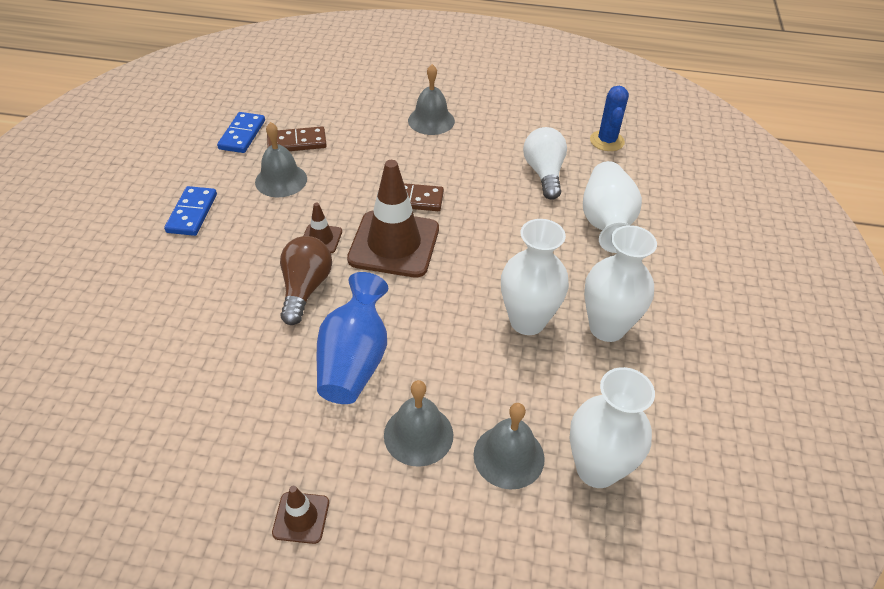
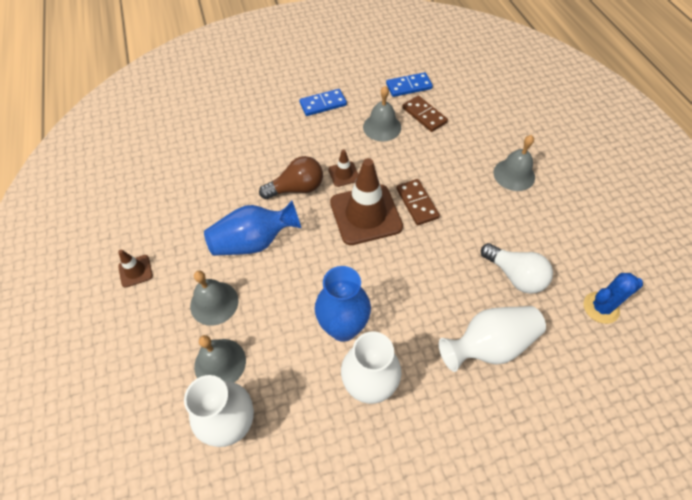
camera: 65 degrees right, 10 degrees up
(527, 321) = (343, 328): white vase -> blue vase
(544, 173) = (515, 275): white light bulb -> white light bulb turned 75 degrees clockwise

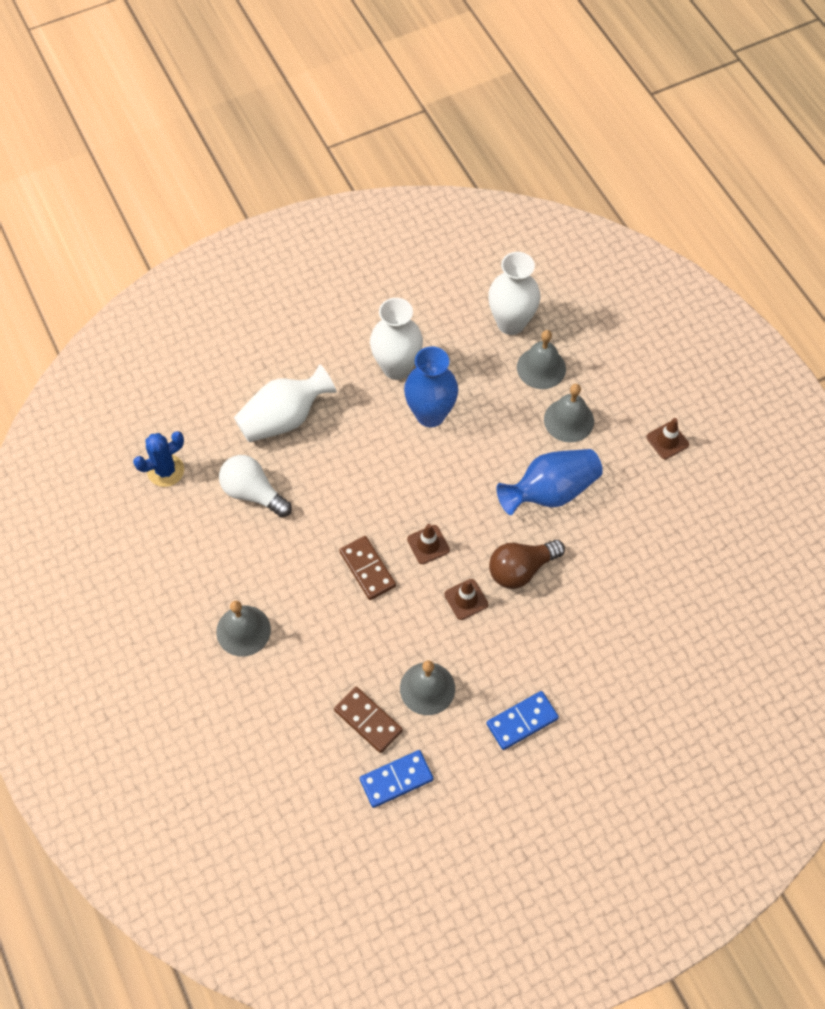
camera: 170 degrees right, 5 degrees up
(365, 214) = (428, 544): brown traffic cone -> brown traffic cone, size x0.46

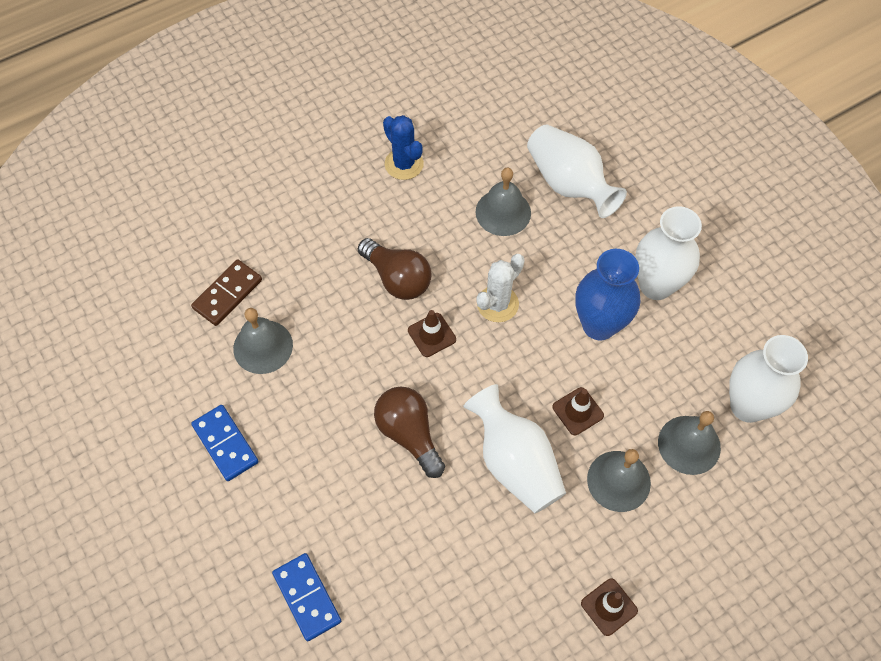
camera: 85 degrees right, 0 degrees up
(165, 471) = (491, 91): blue cactus -> blue cactus (404, 164)
(243, 630) = (322, 176): grey bell -> grey bell (503, 212)
(253, 493) = (476, 167): white light bulb -> none
(367, 569) = (397, 278): brown domino -> brown light bulb
(396, 780) = (164, 325): blue domino -> blue domino (307, 597)
(402, 489) = (497, 304): none -> white cactus
(466, 599) = (368, 378): brown traffic cone -> brown traffic cone (578, 411)
(550, 491) = (515, 462): blue vase -> white vase

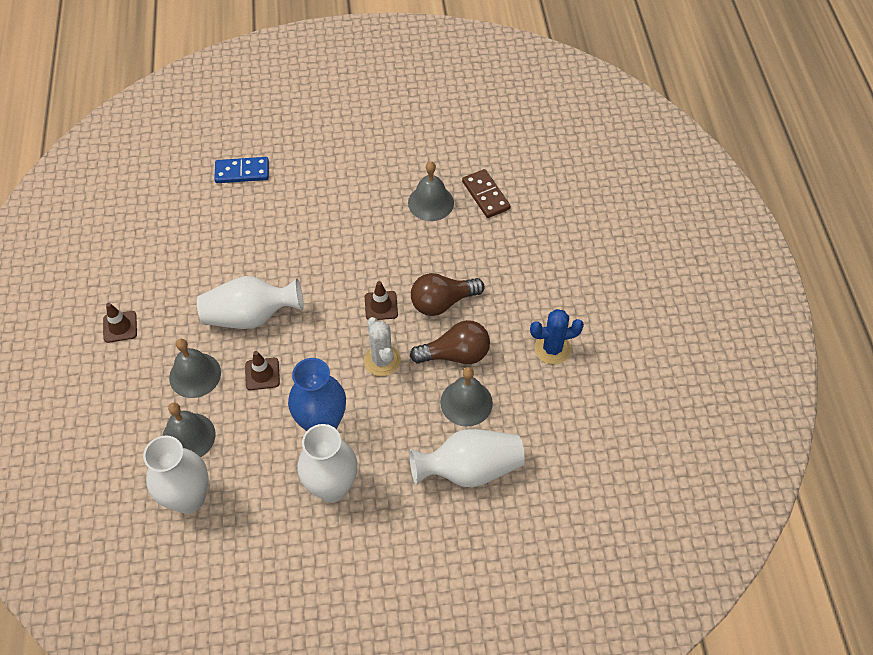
camera: 115 degrees right, 5 degrees down
(225, 444) = (369, 162): blue domino -> none
(409, 434) = (312, 262): brown light bulb -> brown light bulb (455, 354)

